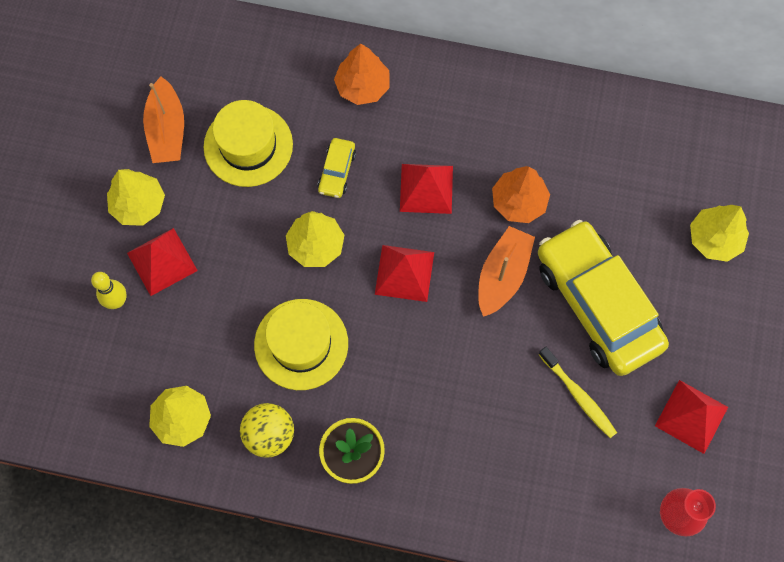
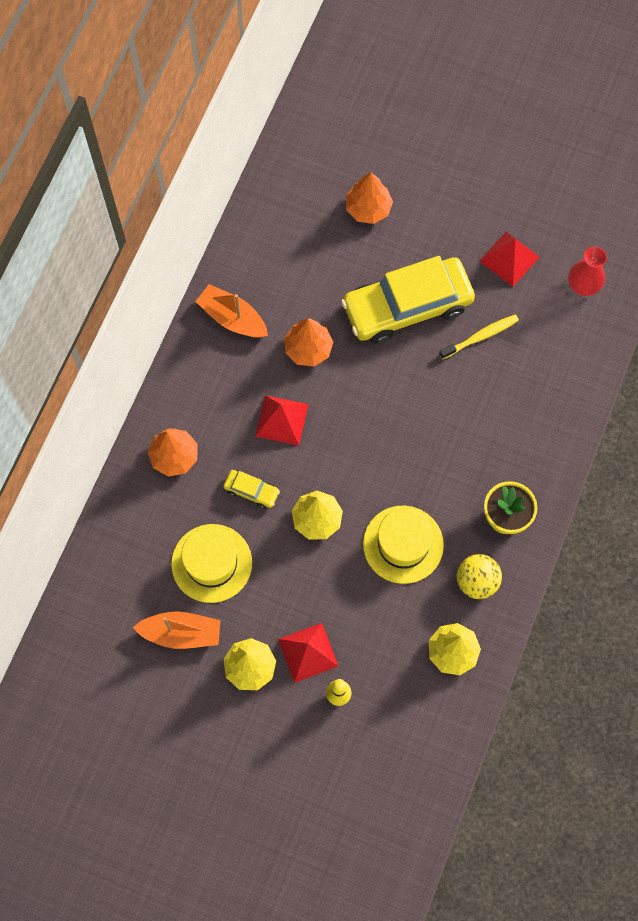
camera: 80 degrees left, 0 degrees up
(404, 273) = (354, 451): red pyramid -> none
(502, 275) = (370, 374): orange boat -> orange boat (232, 318)
(714, 239) = (368, 208): yellow tree -> orange tree

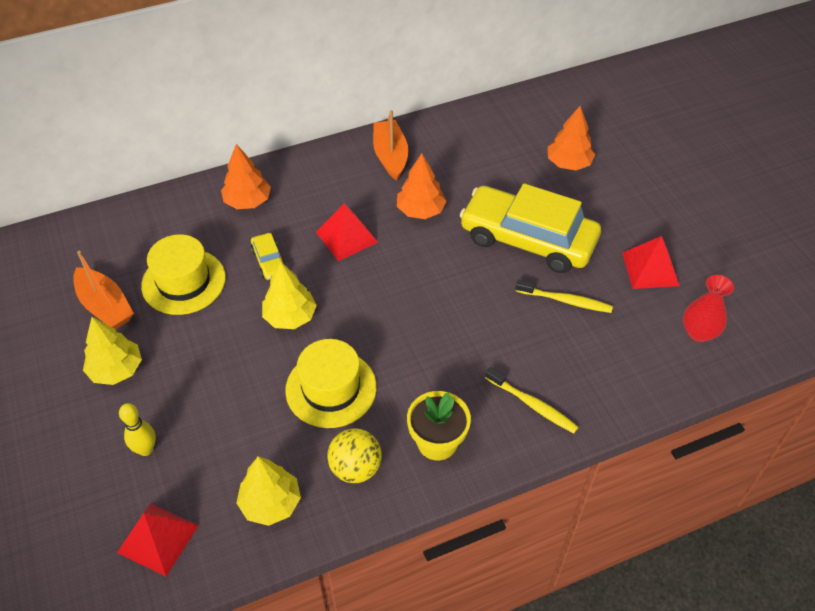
camera: 45 degrees right, 20 degrees down
(308, 652) = (166, 398): red pyramid -> red pyramid (158, 539)
(535, 437) = (532, 405): none -> yellow toothbrush

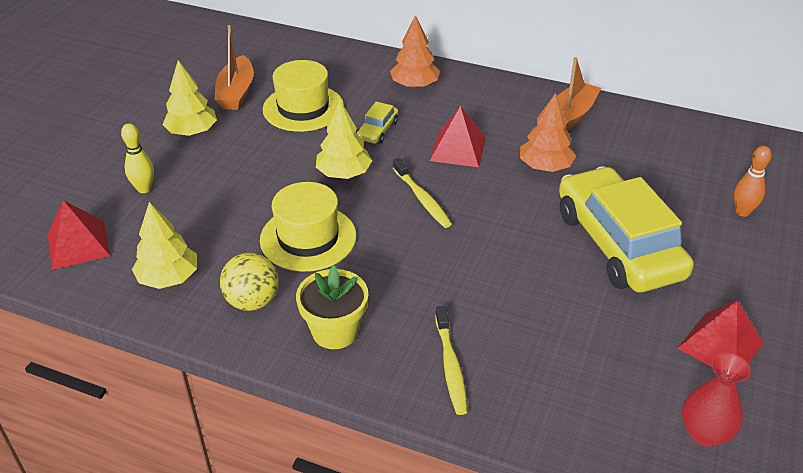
camera: 45 degrees right, 10 degrees down
(565, 301) = (591, 312): yellow toothbrush -> yellow toothbrush (422, 199)
(568, 163) = (742, 212): orange tree -> orange bowling pin

